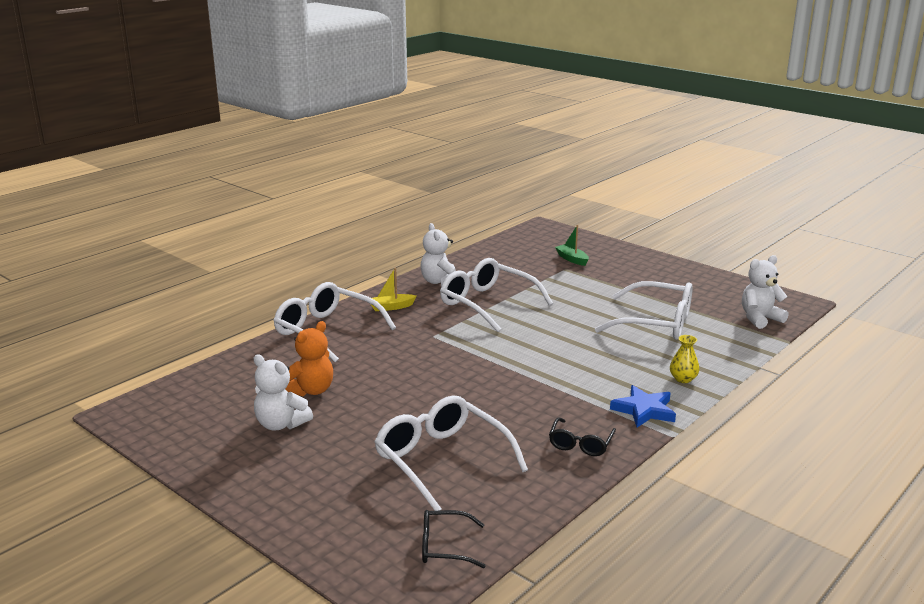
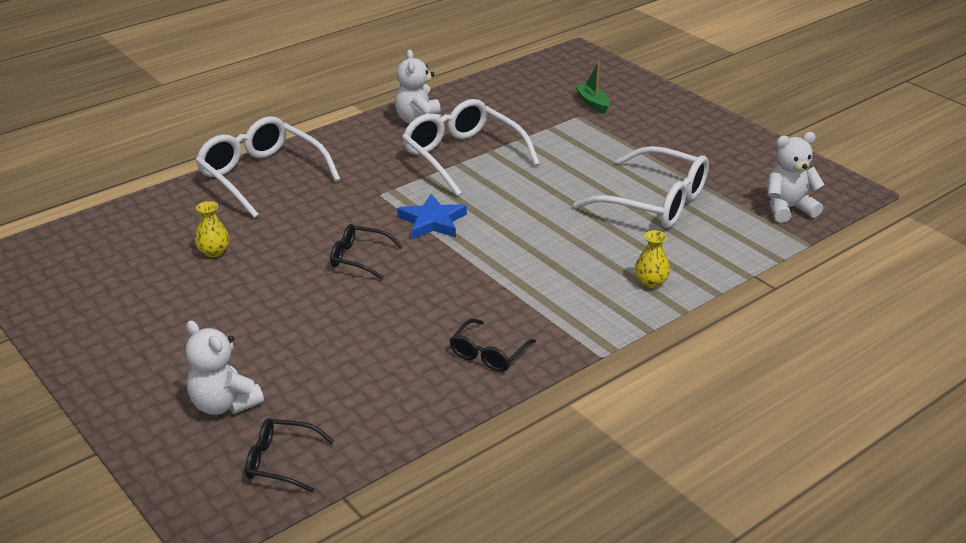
camera: 10 degrees right, 10 degrees up
(281, 424) = (165, 291): white teddy bear -> white teddy bear (224, 404)
(311, 390) = (214, 251): orange teddy bear -> yellow vase
(391, 307) = (347, 151): yellow boat -> none
(438, 384) = (359, 258): none -> black glasses
(441, 460) = (322, 356): white glasses -> none
(644, 410) = (583, 318): blue star -> blue star (432, 221)

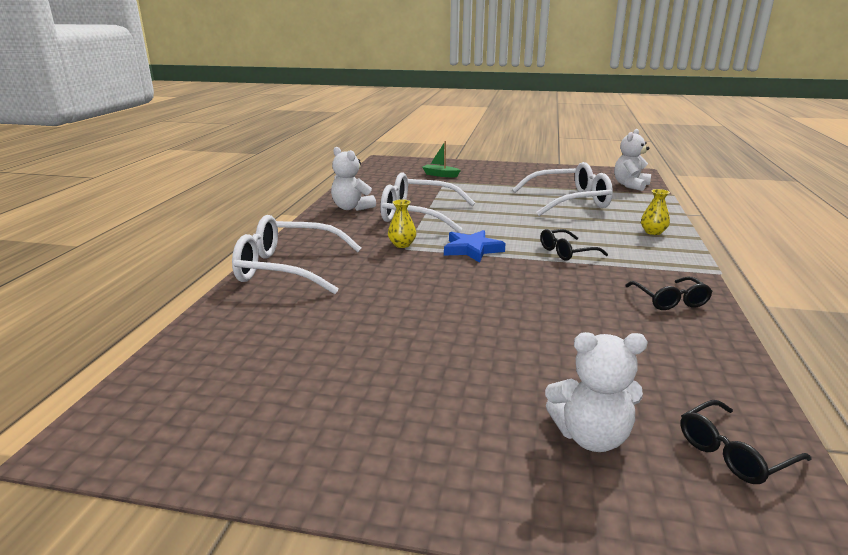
camera: 40 degrees left, 10 degrees down
(214, 251) = (341, 329): yellow vase -> yellow vase (402, 244)
(359, 258) = (468, 286): black glasses -> black glasses (566, 252)

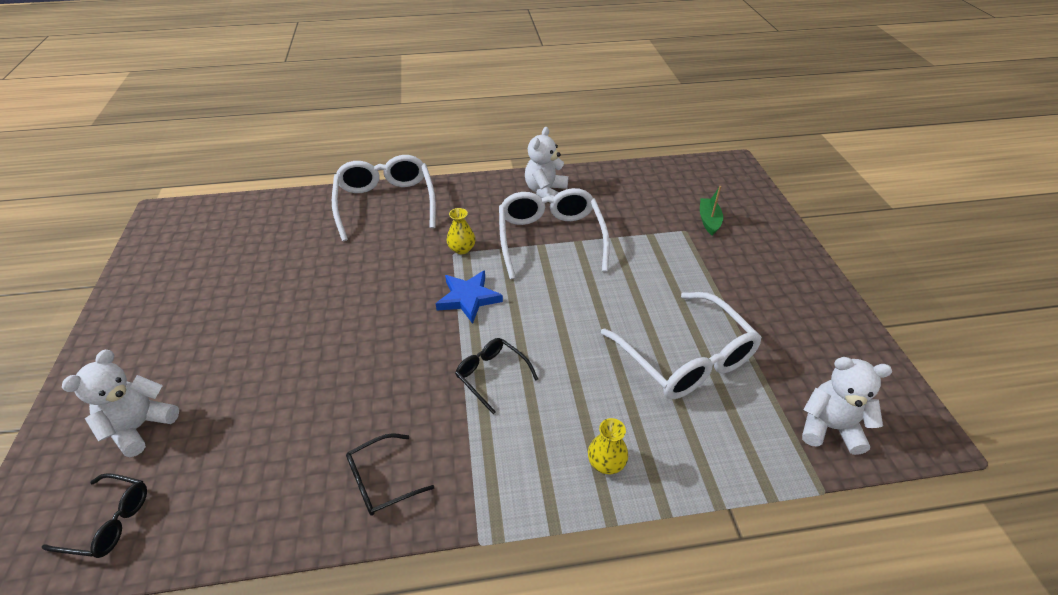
camera: 70 degrees right, 20 degrees up
(591, 436) = (140, 426): white teddy bear -> white teddy bear turned 45 degrees clockwise
(733, 453) = (109, 521): black glasses -> black glasses turned 150 degrees clockwise

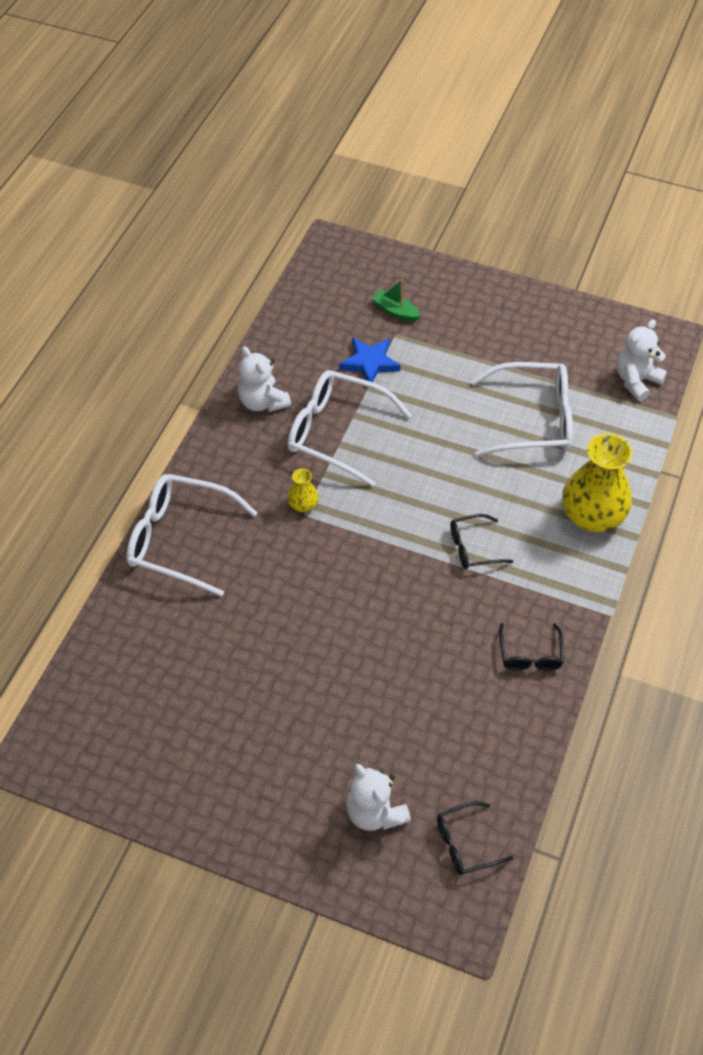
camera: 60 degrees left, 10 degrees up
(109, 521) = (465, 844): black glasses -> black glasses turned 150 degrees counterclockwise
(468, 298) = (374, 527): blue star -> blue star (370, 363)
(606, 462) = (592, 516): yellow vase -> yellow vase, size x2.19

